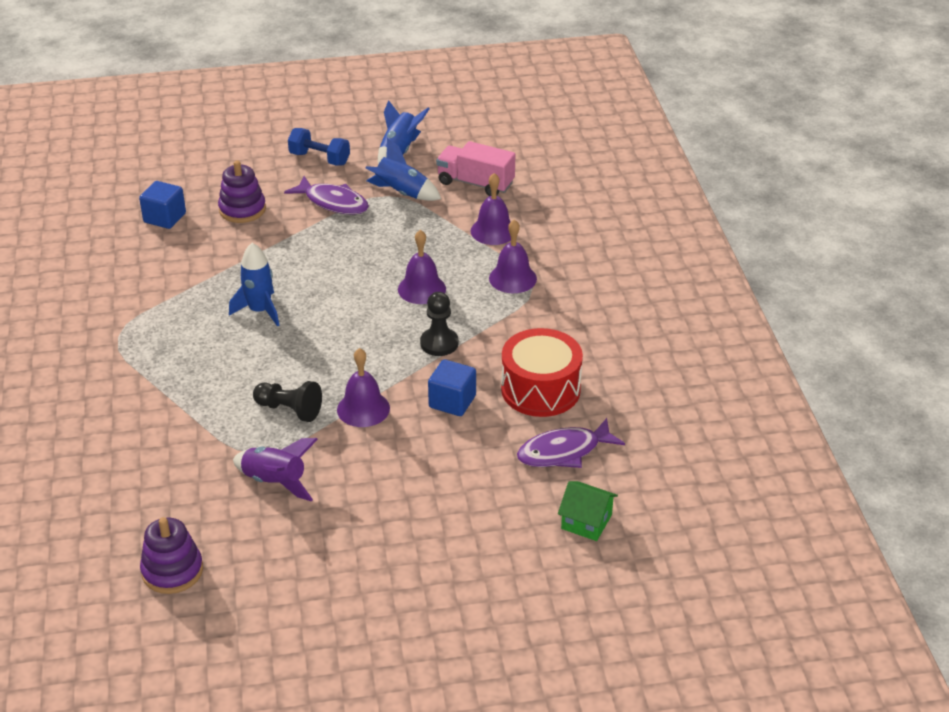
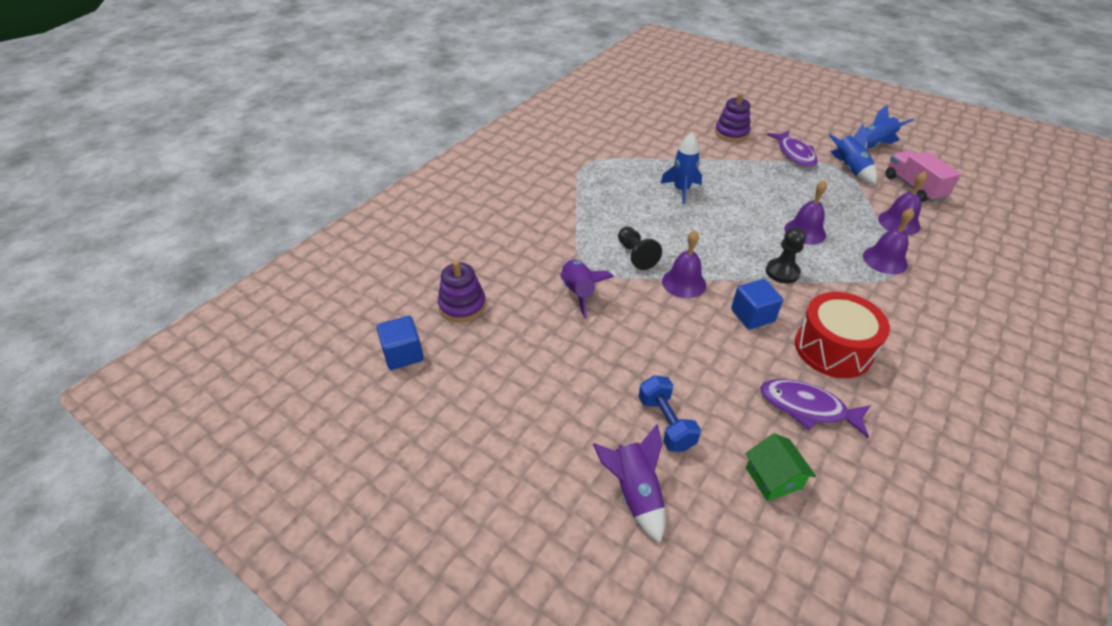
camera: 45 degrees right, 5 degrees up
(165, 218) = (681, 117): blue cube -> blue cube (403, 354)
(319, 159) = (811, 127): blue dumbbell -> blue dumbbell (666, 423)
(501, 606) = (635, 492): none -> purple rocket

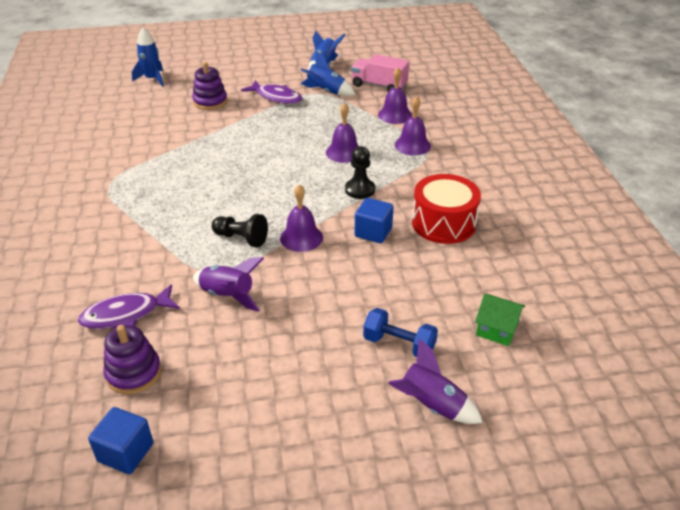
camera: 45 degrees left, 5 degrees down
(681, 190) = (220, 167): blue rocket -> blue rocket (152, 79)
(807, 408) = (469, 271): purple fish -> purple fish (125, 315)

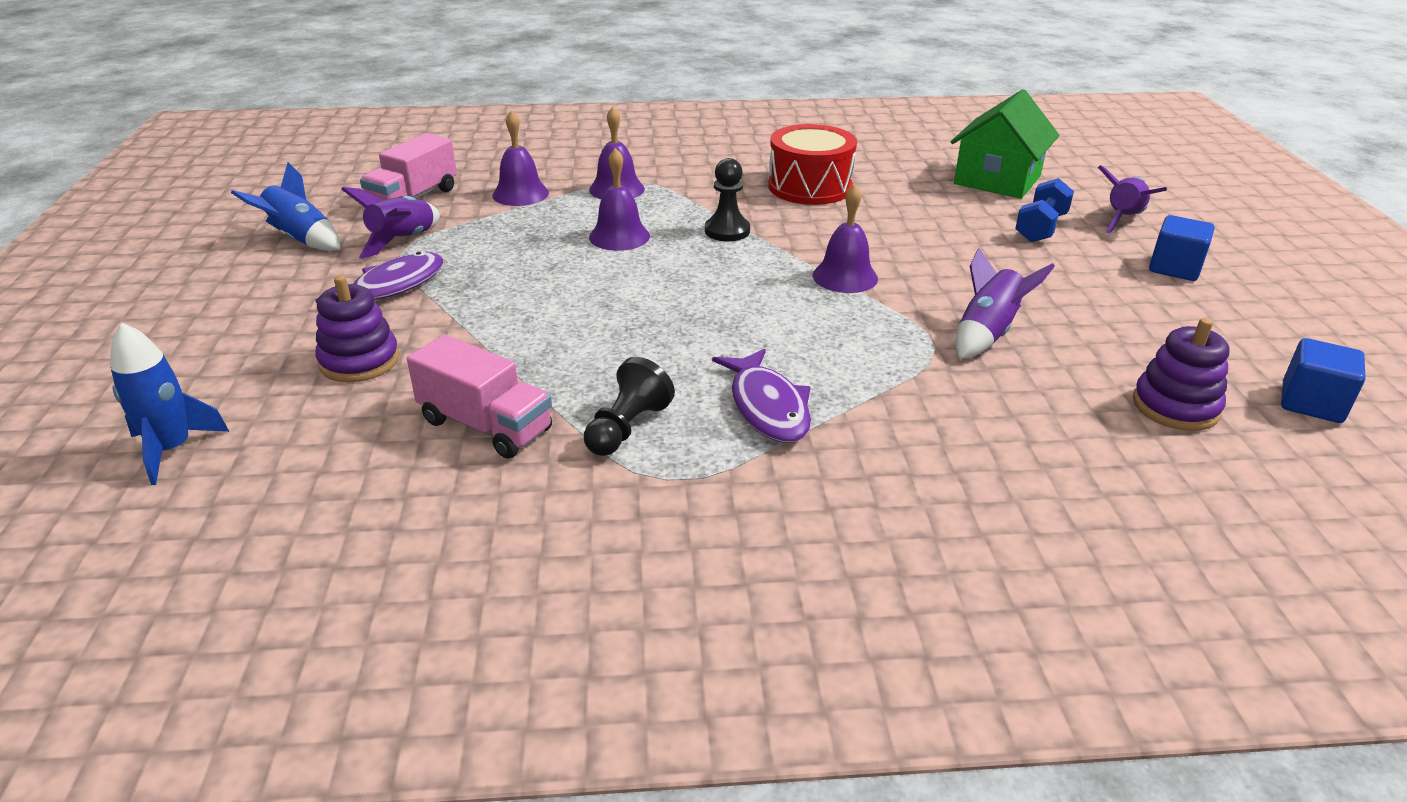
camera: 85 degrees left, 5 degrees down
(125, 315) = (1058, 423): purple fish -> purple fish (767, 407)
(156, 137) = (486, 425): none -> pink truck
(241, 238) = (850, 323): black pawn -> black pawn (627, 428)
(326, 91) = (403, 241): blue rocket -> purple rocket
(373, 232) = (830, 228): blue cube -> blue cube (1174, 268)
(497, 329) = (997, 180): green house -> green house, size x1.81

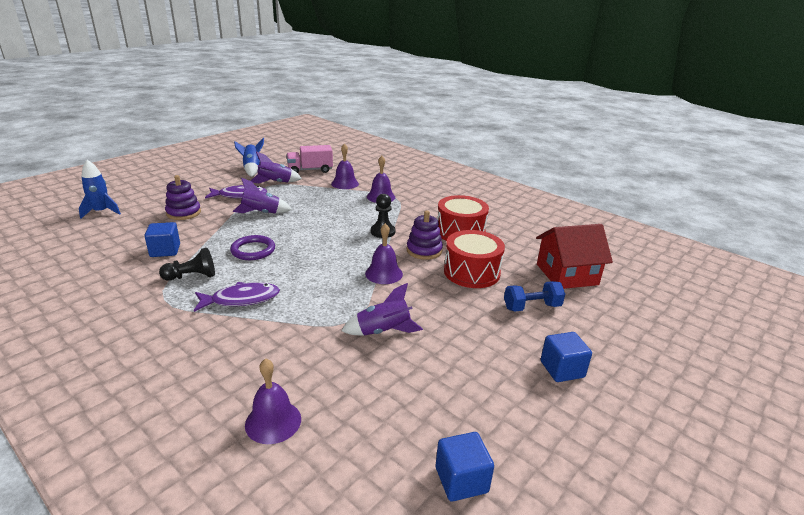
camera: 45 degrees right, 5 degrees down
(486, 425) = (165, 250): pink truck -> blue cube
(619, 236) = (340, 214): purple bell -> purple bell (273, 421)
(622, 345) = (253, 250): none -> purple ring
(767, 407) = (241, 299): purple fish -> purple fish turned 135 degrees counterclockwise
(920, 224) = (471, 272): none -> red drum
(997, 180) = (567, 274): green house -> red house
(1123, 219) = (595, 330): purple rocket -> purple rocket (261, 213)
(1175, 407) = (385, 421): purple stacking toy -> purple stacking toy (424, 250)

